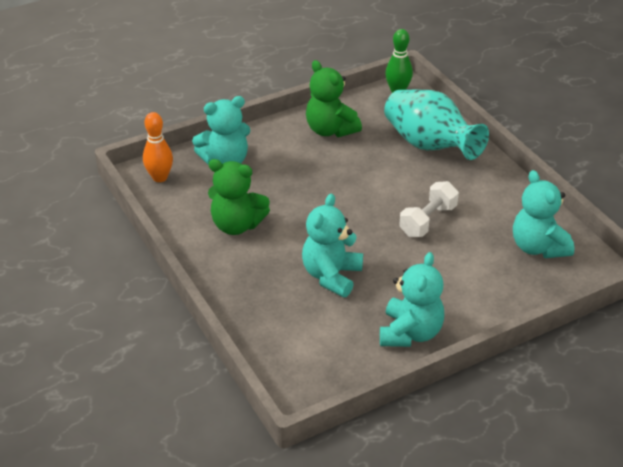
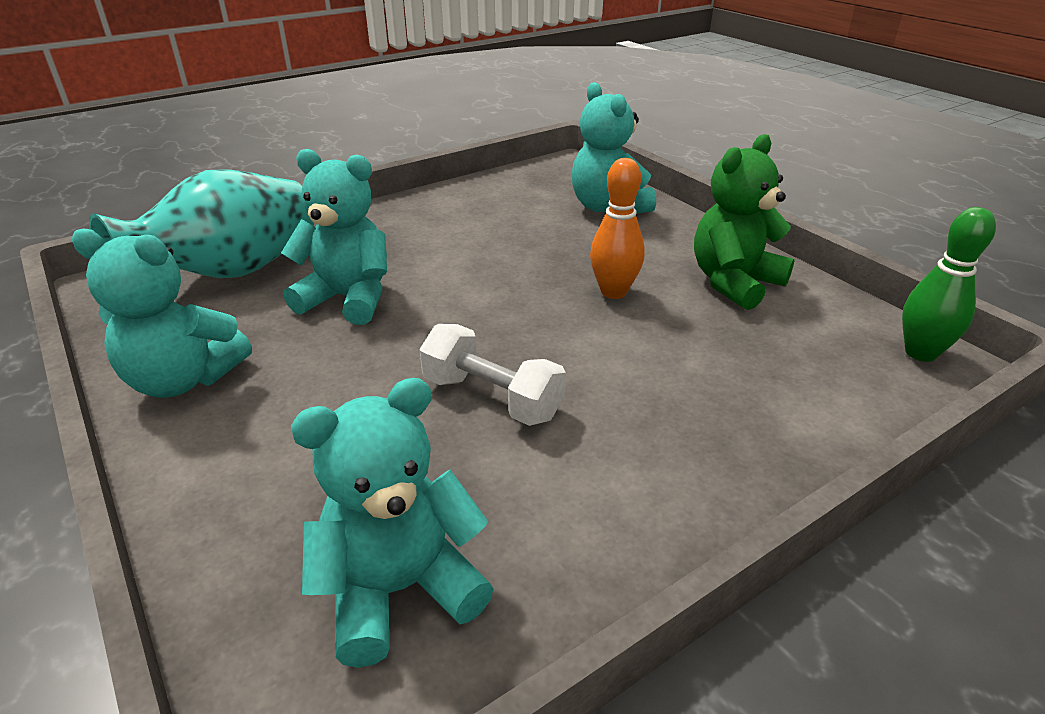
camera: 85 degrees right, 5 degrees down
(160, 177) = (559, 173): orange bowling pin -> orange bowling pin (613, 292)
(237, 225) = (468, 223): green teddy bear -> none
(429, 145) = (749, 399): turquoise vase -> turquoise vase (230, 273)

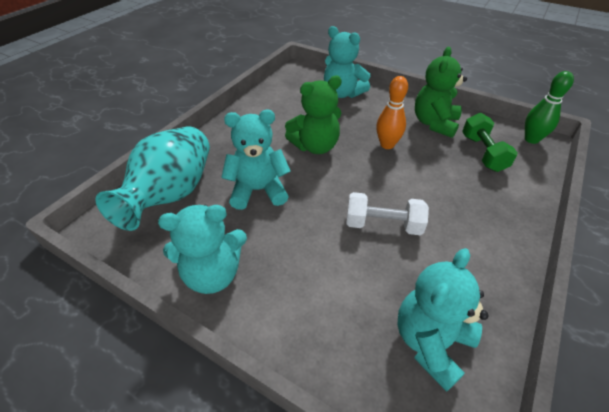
camera: 25 degrees left, 10 degrees up
(490, 266) = (315, 146): none -> green teddy bear
(789, 348) = (483, 153): none -> green dumbbell

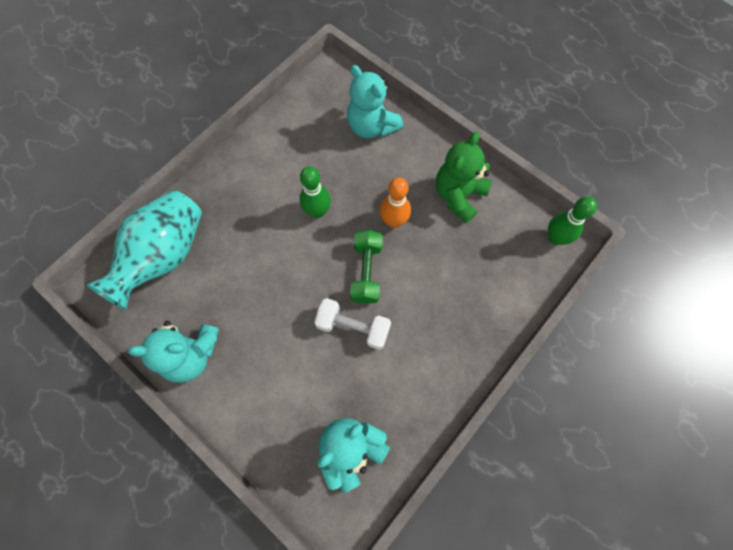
camera: 10 degrees right, 25 degrees up
(258, 190) = (247, 264): turquoise teddy bear -> none
(315, 146) = (317, 211): green teddy bear -> green bowling pin
(483, 153) = (491, 250): green dumbbell -> green dumbbell (366, 272)

